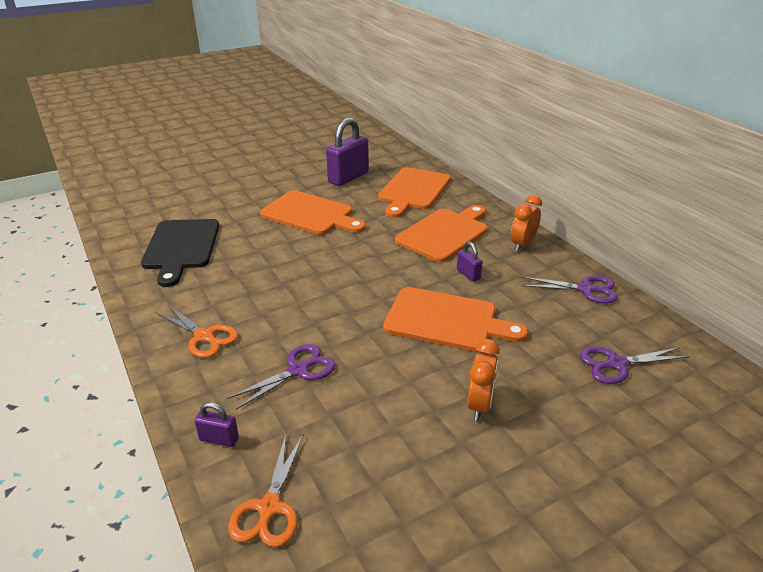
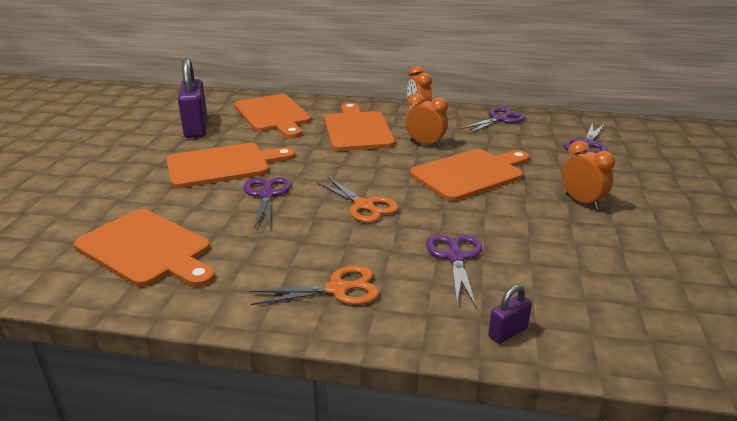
camera: 50 degrees left, 5 degrees down
(181, 247) = (147, 249): black cutting board -> orange cutting board
(269, 507) = (621, 334): orange scissors -> orange scissors (364, 206)
(292, 250) = (266, 195): none -> purple scissors
(468, 274) = (425, 144): purple padlock -> orange clock

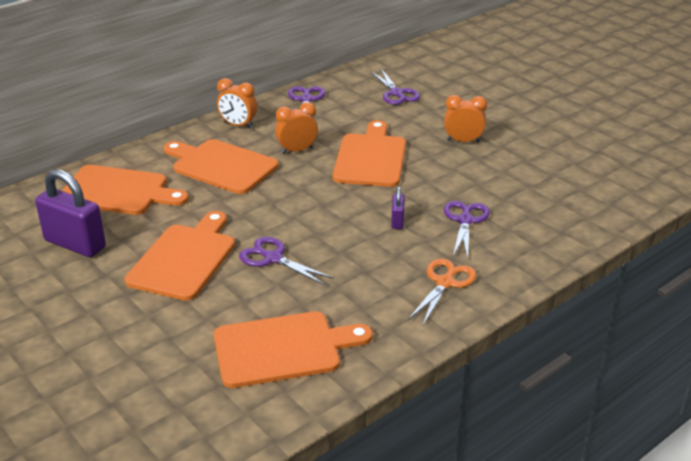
camera: 50 degrees left, 5 degrees up
(364, 206) = (353, 223): orange scissors -> none
(455, 257) = (465, 221): purple scissors -> purple scissors turned 60 degrees clockwise
(507, 332) = (557, 243): purple padlock -> purple padlock (397, 221)

